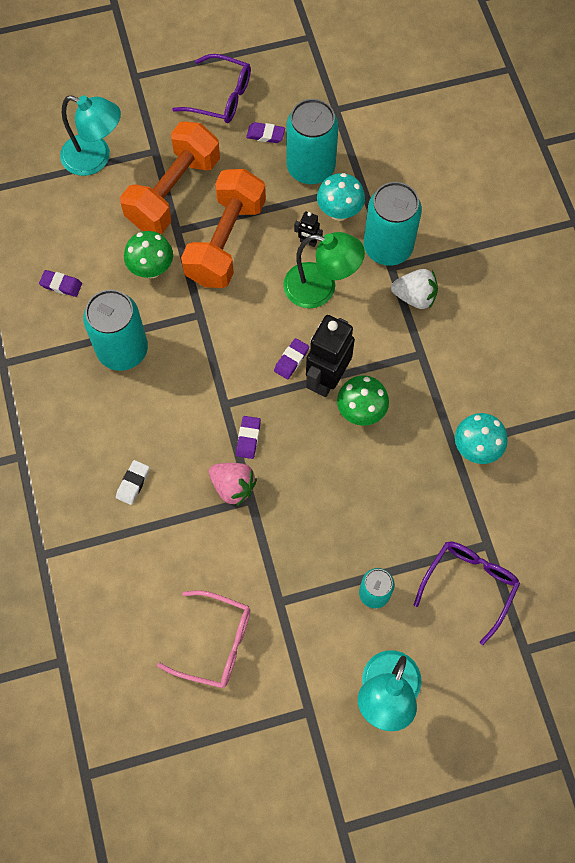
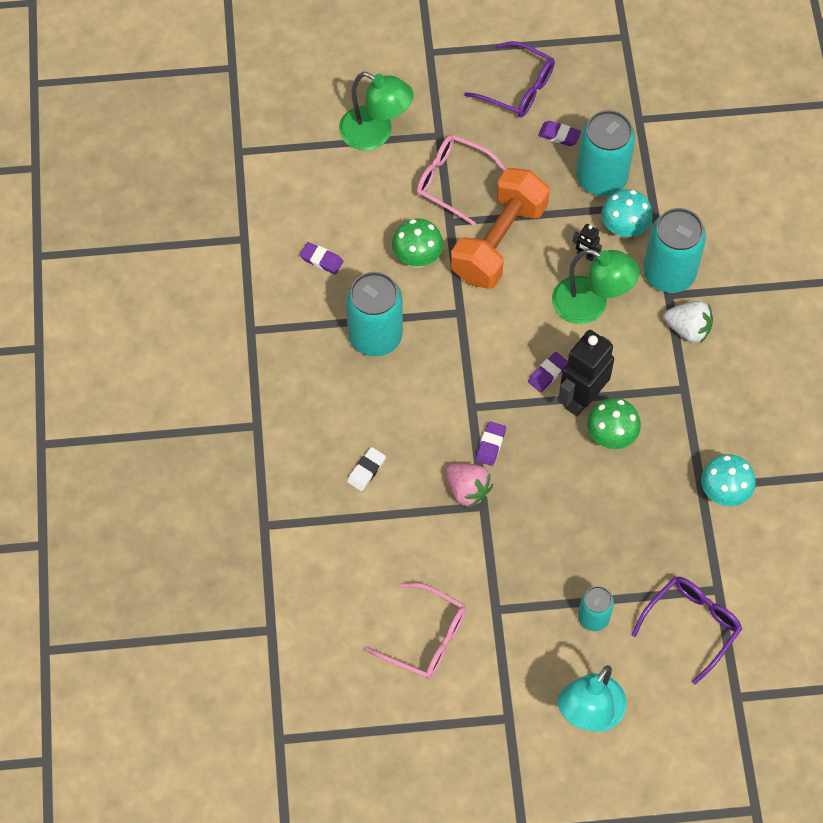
camera: 10 degrees right, 5 degrees down
(95, 158) = (375, 134): turquoise lamp -> green lamp
(173, 192) = (452, 181): orange dumbbell -> pink glasses

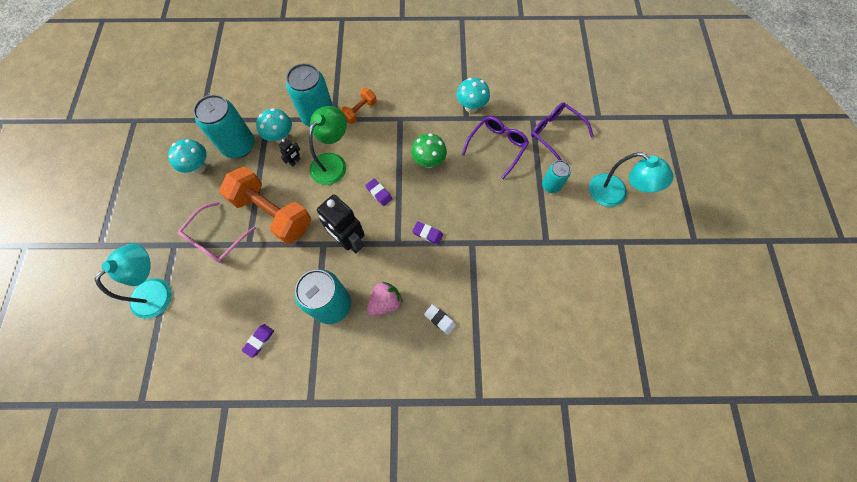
camera: 85 degrees left, 5 degrees up
(375, 134) = (158, 290): green lamp -> turquoise lamp
(417, 258) = (273, 269): green mushroom -> none
(426, 638) = (567, 289): pink glasses -> none
(467, 490) = (460, 252): pink strawberry -> pink strawberry (385, 302)
(518, 88) = (152, 188): purple glasses -> purple glasses (497, 146)
(559, 135) = (198, 167): purple eraser -> turquoise mushroom
(581, 398) = (399, 175): black robot -> black robot (349, 241)
(688, 329) = (359, 111): white strawberry -> orange dumbbell

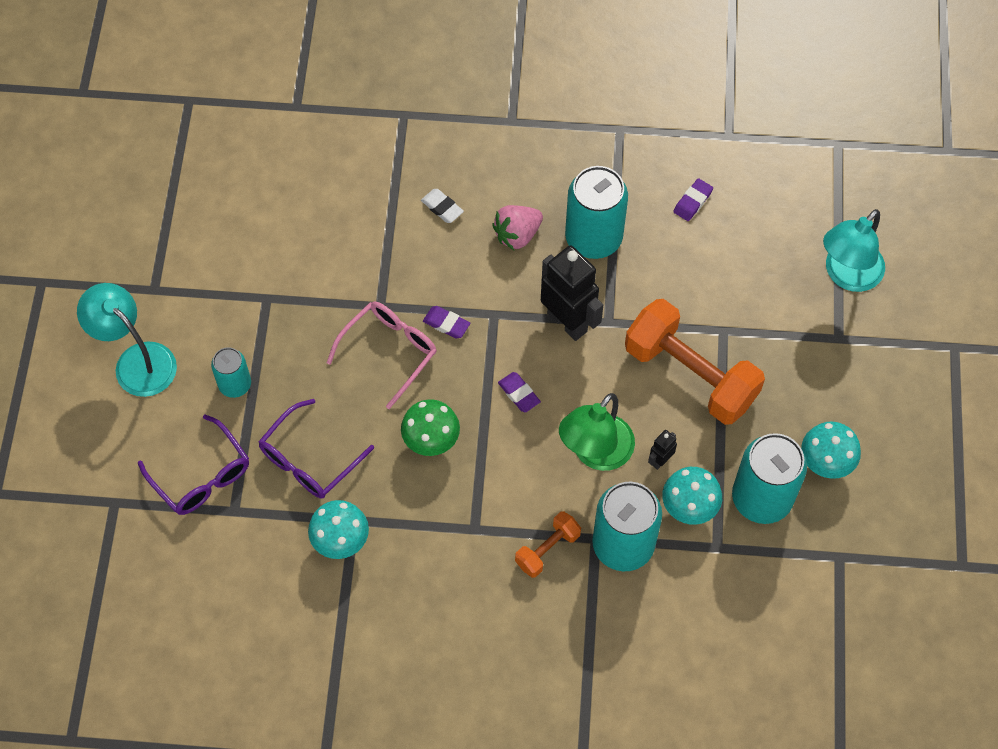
camera: 175 degrees left, 5 degrees down
(216, 239) = (775, 341): pink glasses -> pink glasses (389, 351)

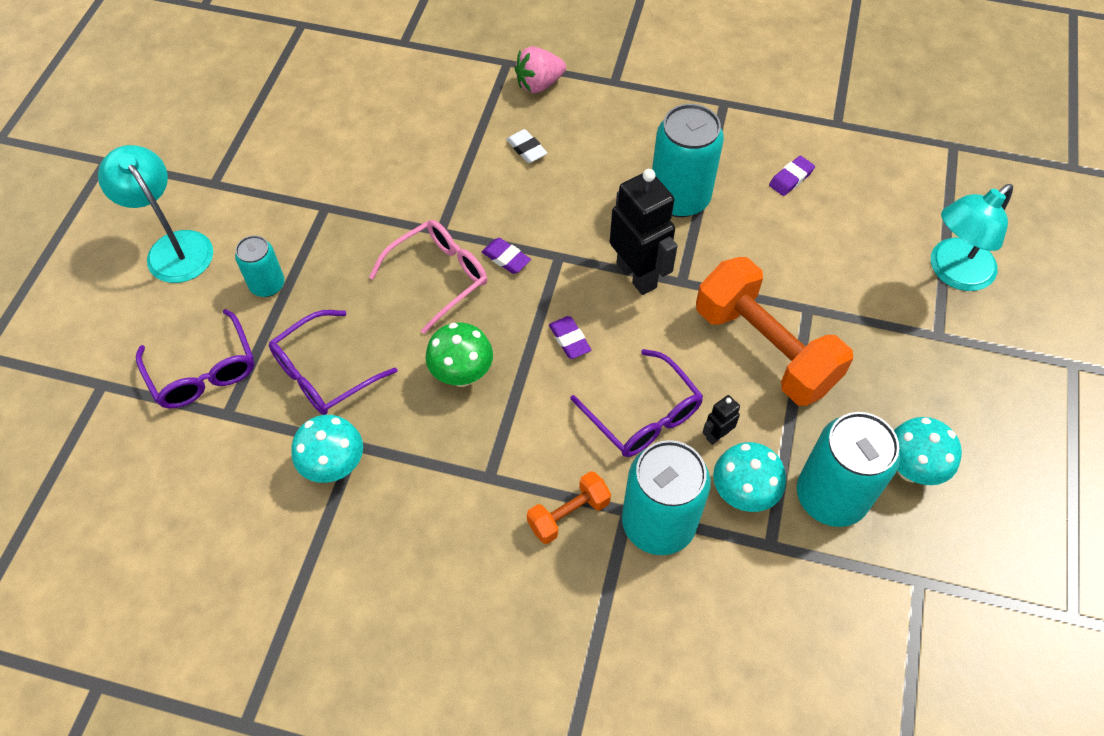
camera: 10 degrees right, 5 degrees down
(517, 235) = (599, 184): pink strawberry -> pink strawberry (539, 84)
(595, 453) = (643, 415): green lamp -> purple glasses

